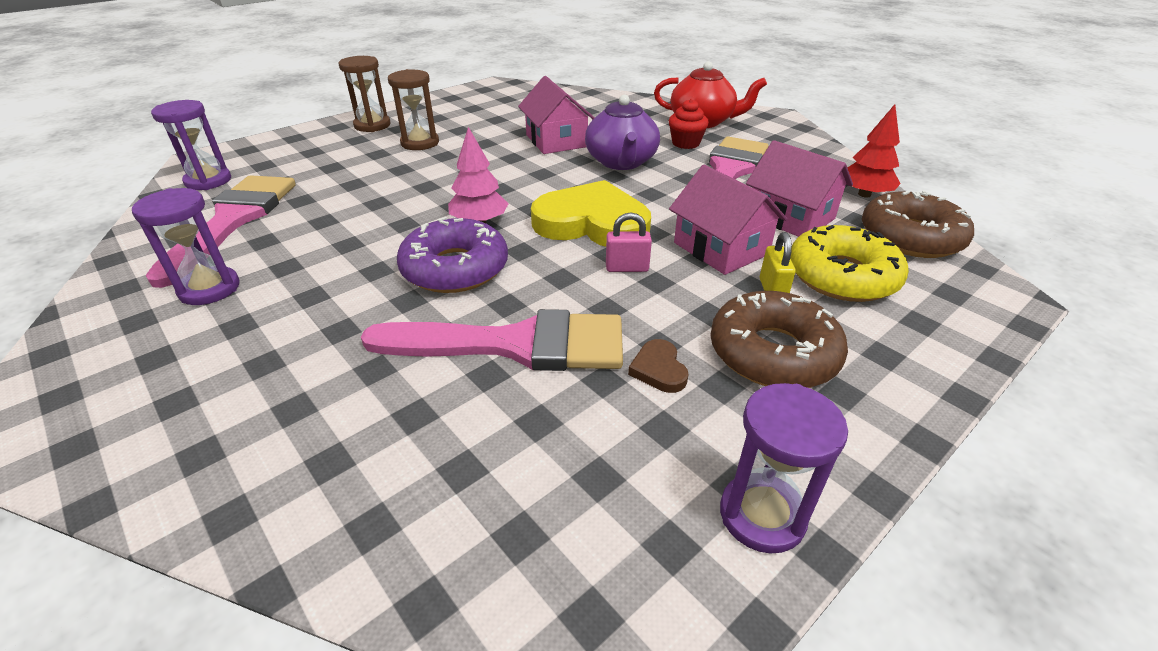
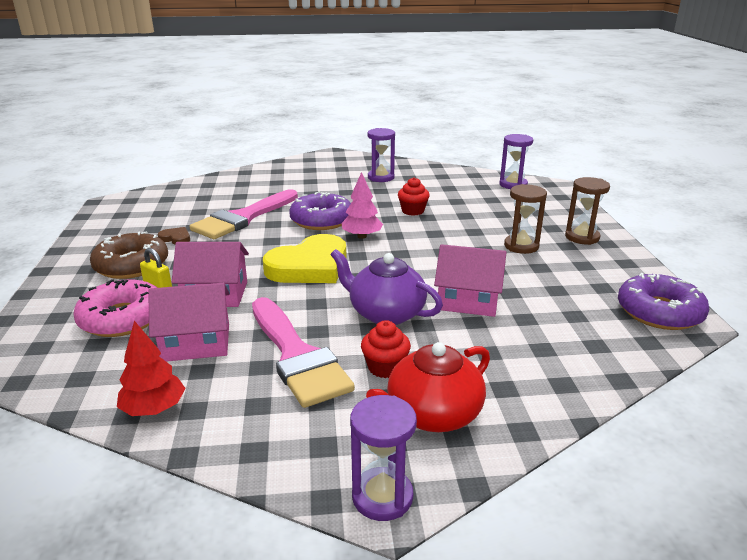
camera: 125 degrees right, 10 degrees down
(233, 220) = (448, 186): pink brush -> none
(363, 216) = (413, 211): none -> red cupcake
(492, 91) = (659, 312): none -> purple donut
(627, 268) = (249, 259): pink padlock -> none
(762, 515) = (97, 229): purple hourglass -> purple hourglass (382, 496)
(842, 276) = (122, 318): yellow donut -> pink donut
(910, 237) = (86, 380): brown donut -> none

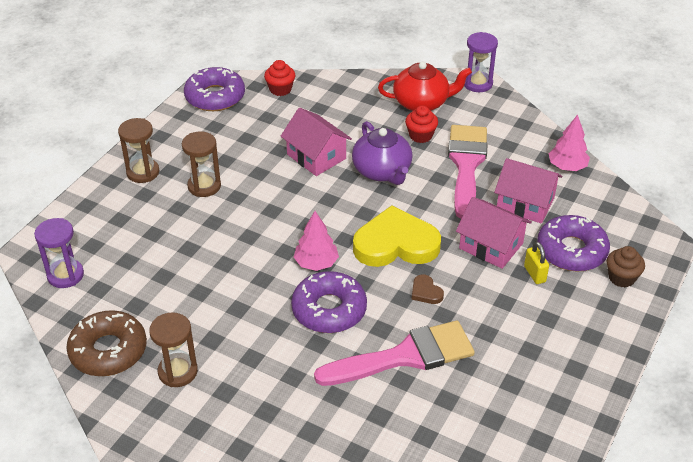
camera: 145 degrees left, 15 degrees up
(58, 315) = (621, 278): none -> brown cupcake
(122, 318) = (571, 251): pink donut -> purple donut
(131, 265) = (550, 321): brown donut -> brown donut (108, 350)
(154, 409) = (567, 167): red tree -> pink tree
(176, 238) = (493, 349): brown heart -> brown heart (426, 292)
(381, 177) = (178, 372): purple hourglass -> brown hourglass
(413, 211) = (226, 280): red cupcake -> red cupcake (280, 89)

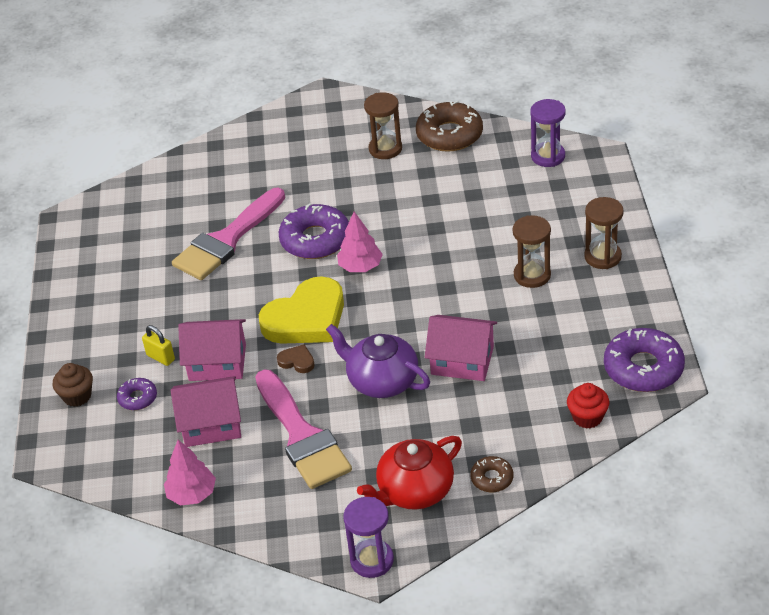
camera: 150 degrees right, 0 degrees up
(370, 88) = (492, 478): none -> brown donut
(420, 135) = (378, 445): red cupcake -> none
(426, 292) = (247, 293): brown heart -> brown heart (297, 361)
(571, 251) = (138, 398): purple donut -> purple donut, size x0.51

